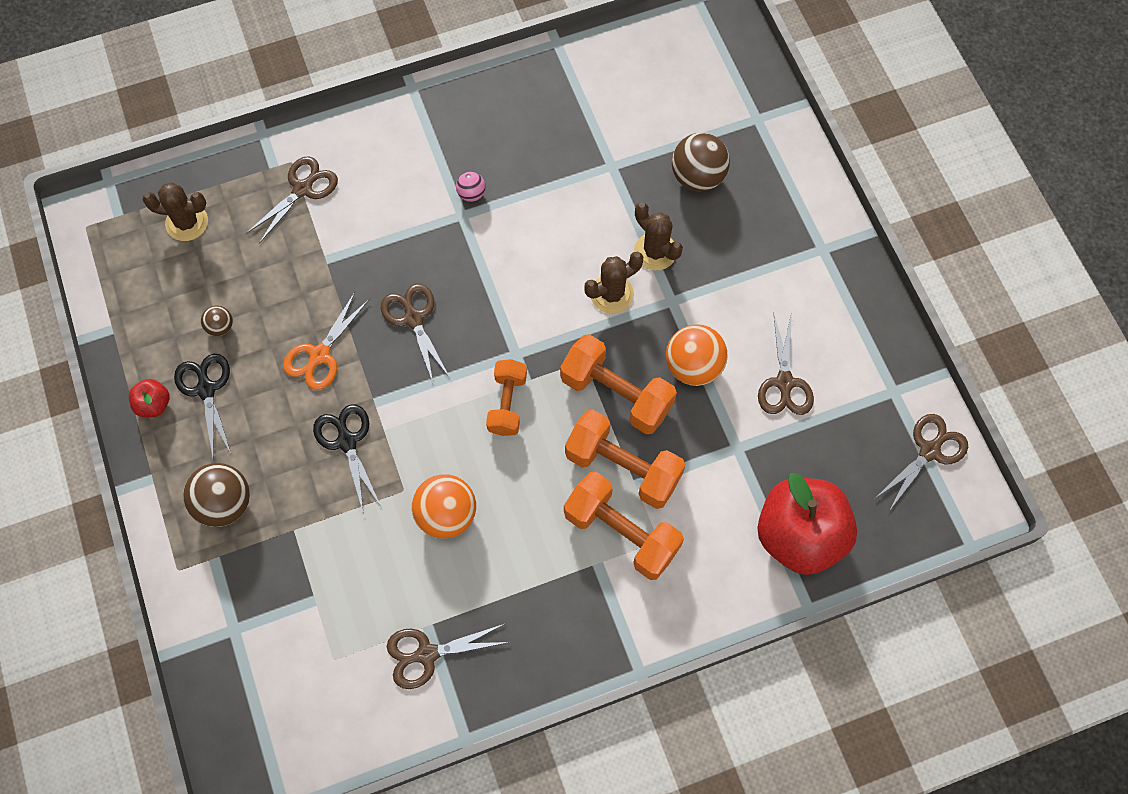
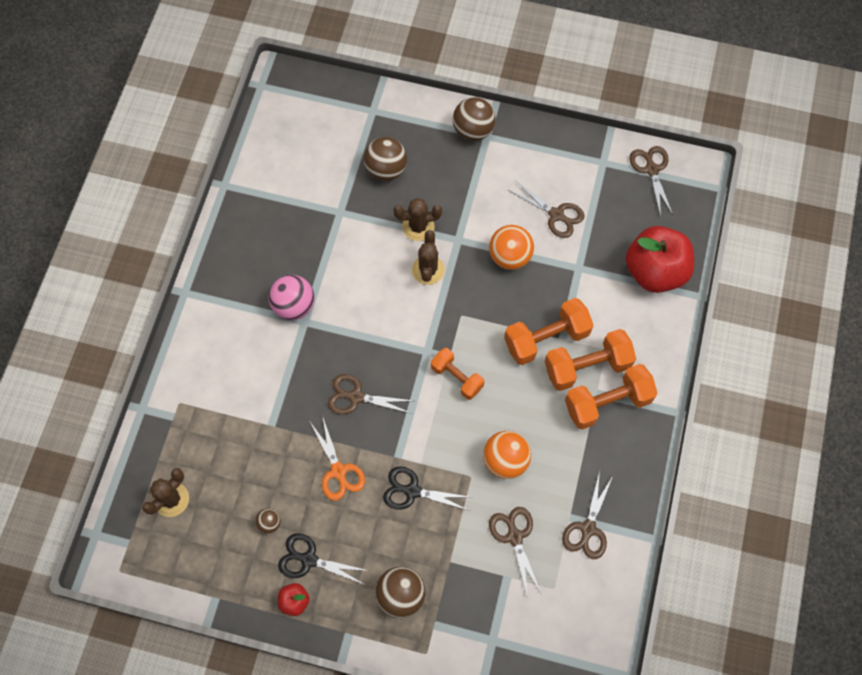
camera: 55 degrees left, 0 degrees up
(303, 189) = (206, 407): brown scissors -> brown scissors (514, 536)
(471, 194) = (294, 306): pink ball -> pink ball, size x1.94
(616, 394) = (496, 311): orange dumbbell -> orange dumbbell (607, 403)
(818, 231) = (473, 130): none -> brown ball

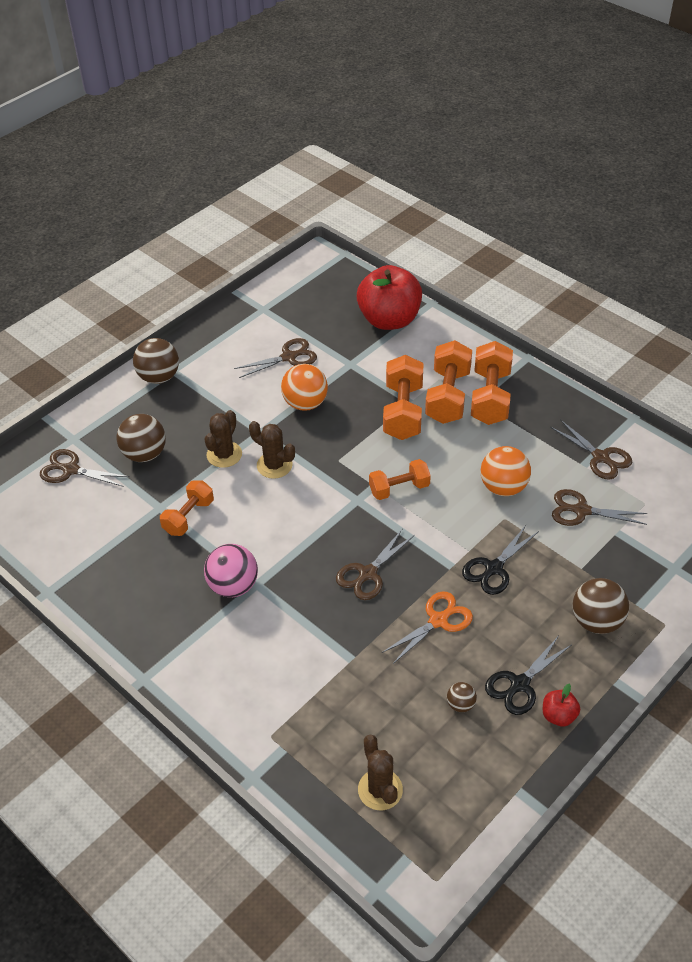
camera: 60 degrees left, 20 degrees down
(338, 471) = (438, 620): orange scissors -> orange scissors turned 45 degrees counterclockwise
(341, 237) = (188, 517): none -> orange dumbbell
(651, 169) = (294, 284): brown scissors -> brown scissors (70, 470)

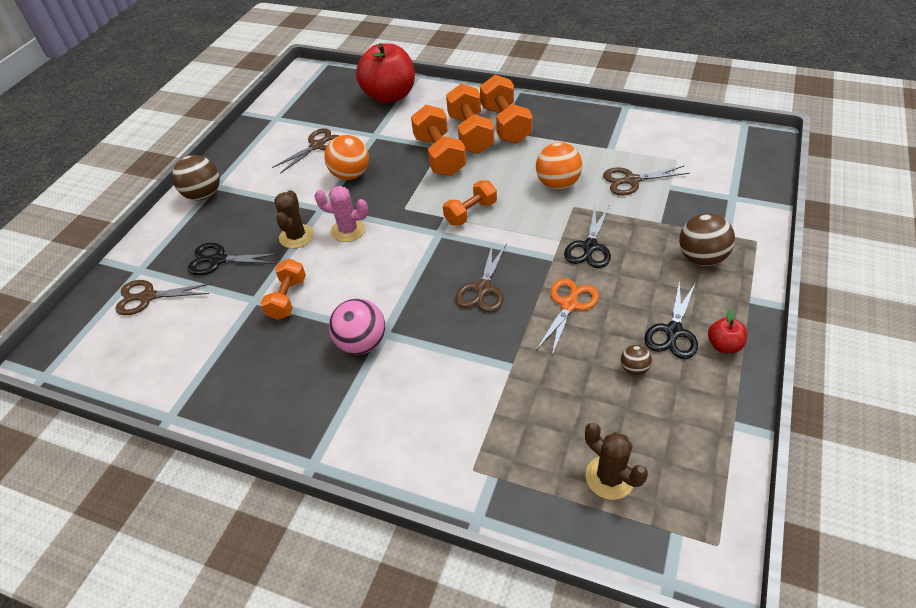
camera: 20 degrees left, 0 degrees up
(144, 454) = (218, 260): brown ball -> black scissors
(274, 465) = (348, 230): brown cactus -> pink cactus
(601, 457) = (620, 139): brown scissors -> none

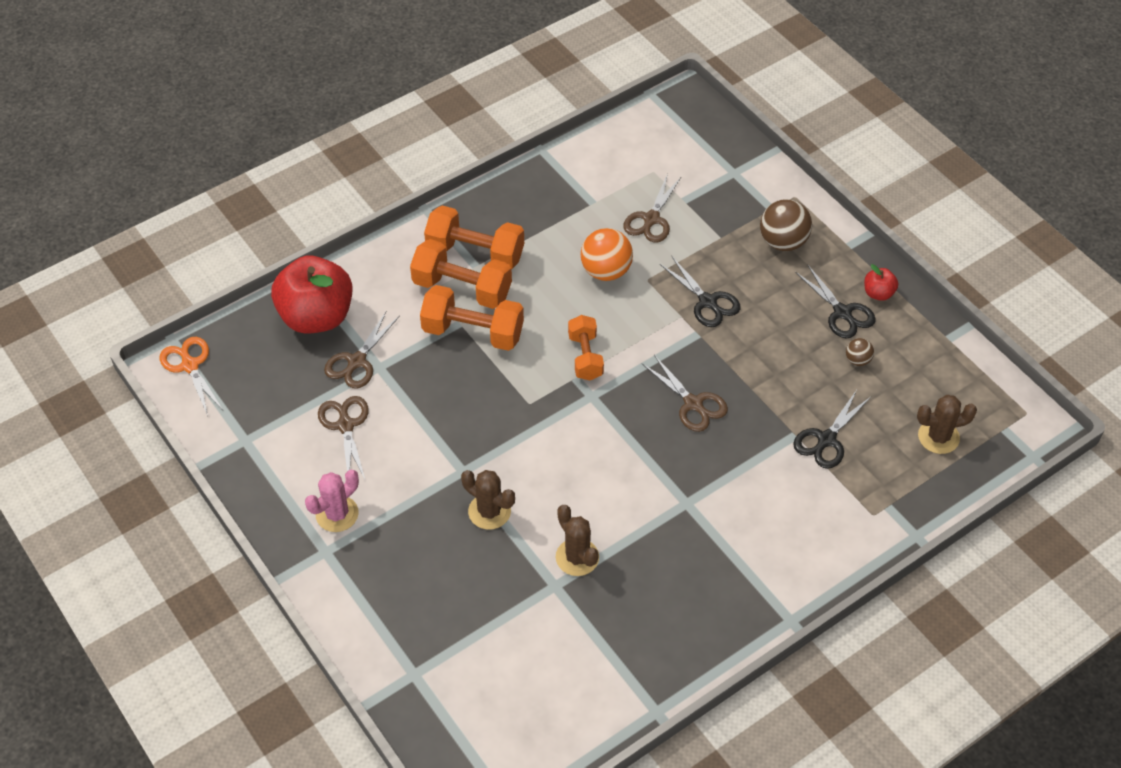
camera: 60 degrees left, 5 degrees up
(147, 297) = (468, 679): brown scissors -> brown scissors (356, 362)
(203, 195) = (332, 568): brown ball -> none
(218, 260) = (464, 595): black scissors -> black scissors (826, 440)
(287, 298) = (577, 557): orange dumbbell -> brown cactus
(348, 230) = (520, 464): pink cactus -> pink cactus (337, 514)
(350, 175) = (430, 420): orange ball -> none
(362, 343) = (685, 525): pink ball -> none
(569, 305) = (761, 357): orange scissors -> orange scissors (190, 365)

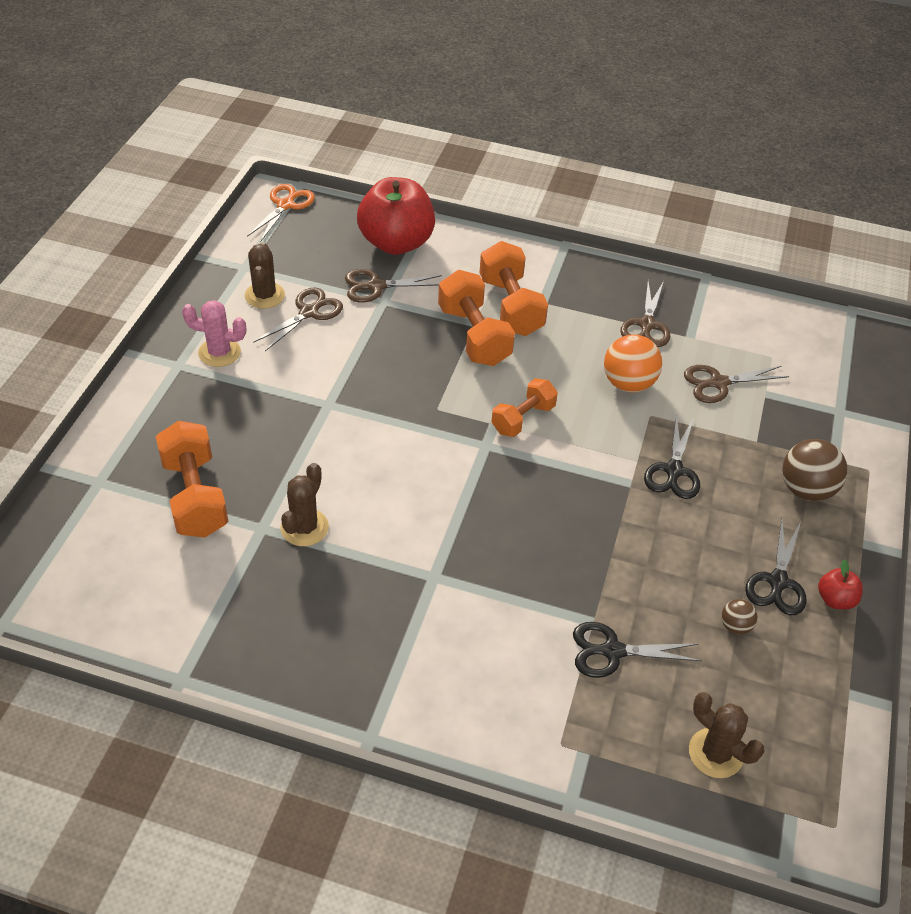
camera: 50 degrees right, 5 degrees down
(475, 253) = (554, 295): orange dumbbell -> orange dumbbell (195, 496)
(489, 511) = (302, 443): brown cactus -> brown cactus (264, 295)
(693, 404) = (549, 522): brown scissors -> brown scissors (646, 325)

